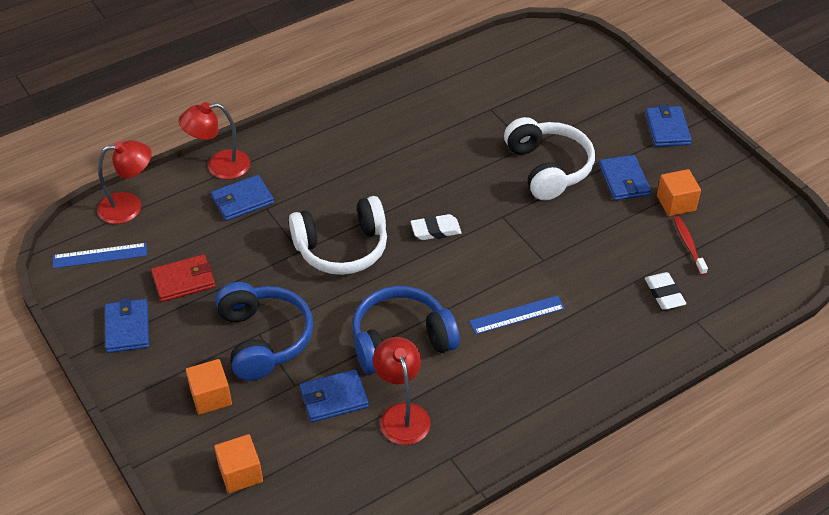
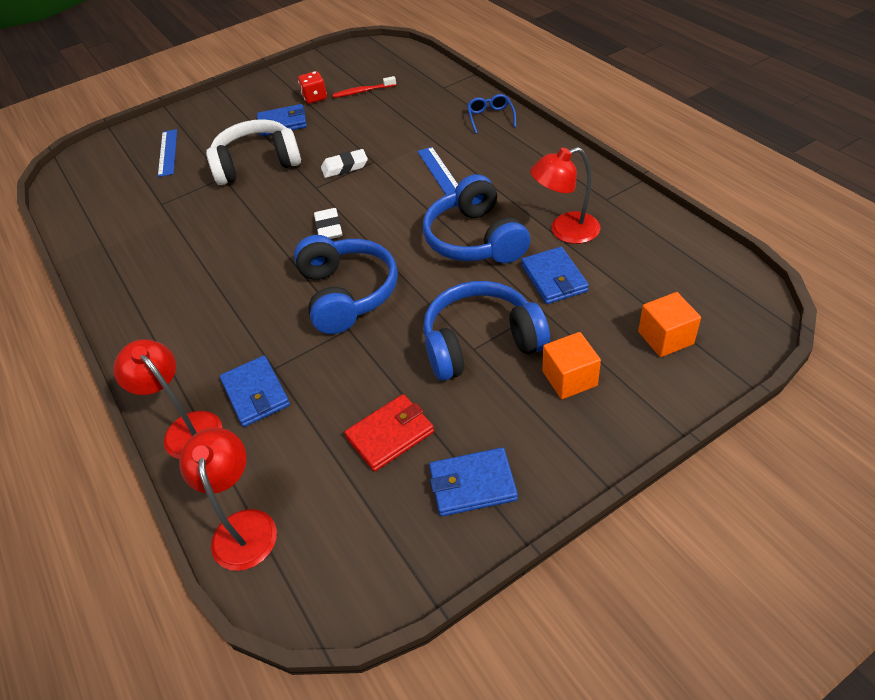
camera: 85 degrees left, 0 degrees up
(100, 255) = (338, 547): blue ruler -> blue ruler (168, 152)
(183, 280) = (390, 435): red wallet -> red wallet turned 75 degrees clockwise
(219, 166) = (186, 428): red lamp -> red lamp turned 150 degrees clockwise
(342, 248) = (346, 294): white headphones -> blue headphones
(622, 364) = (490, 117): none -> blue glasses
(664, 294) = (415, 101): white eraser -> white eraser (345, 167)
(667, 129) = (224, 104): blue wallet -> none
(676, 203) = (315, 98): orange cube -> red dice

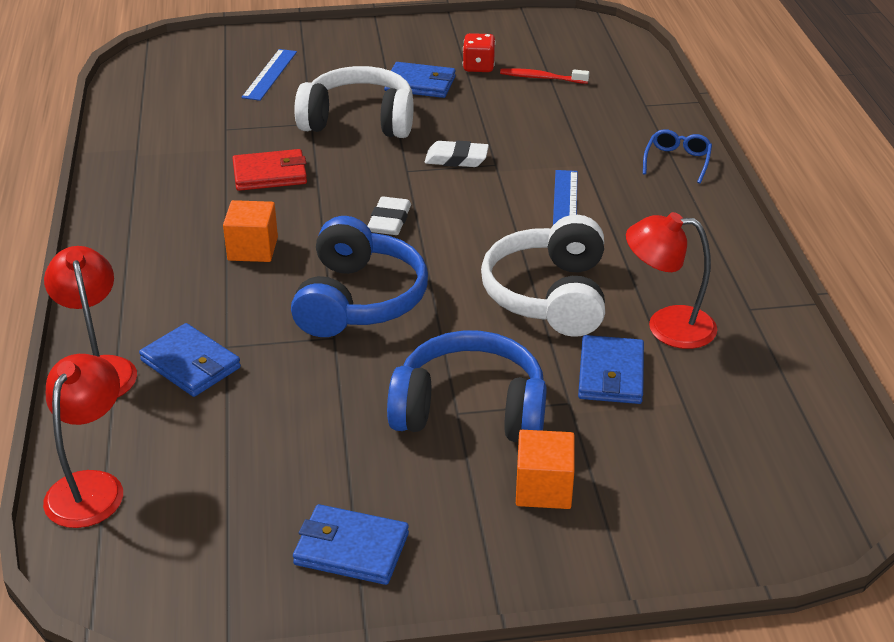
camera: 20 degrees right, 10 degrees down
(256, 393) = (191, 364): blue wallet -> blue wallet turned 45 degrees counterclockwise
(390, 435) = (300, 463): red wallet -> red wallet (270, 174)
(475, 239) = (550, 295): blue headphones -> white headphones
(665, 338) = (695, 492): orange cube -> orange cube (253, 249)

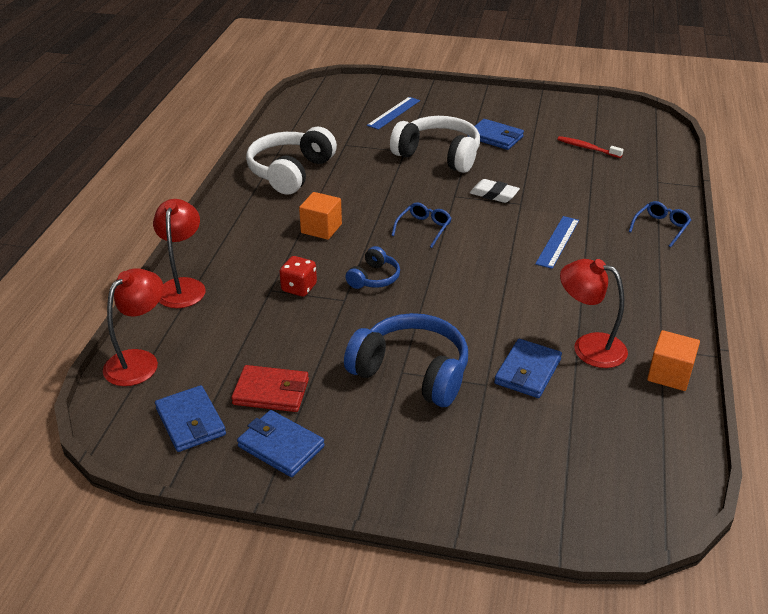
camera: 20 degrees right, 0 degrees up
(191, 364) = (241, 296): blue wallet -> blue wallet (191, 421)
(270, 174) = (358, 180): red wallet -> red wallet (271, 392)
(358, 300) = (374, 278): blue headphones -> blue headphones, size x0.51
(389, 221) = (424, 228): white eraser -> blue glasses
(478, 67) = (544, 132): red dice -> red dice (299, 288)
(543, 488) = (435, 440): orange cube -> orange cube (669, 374)
(550, 295) = (512, 305): white headphones -> white headphones (291, 172)

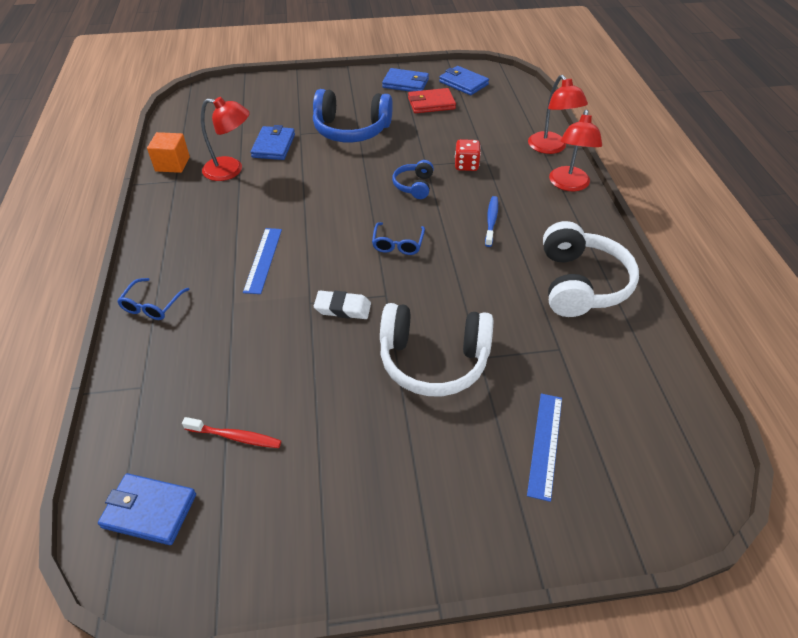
camera: 160 degrees right, 10 degrees up
(139, 361) = (525, 102): red lamp -> red lamp (568, 185)
(321, 228) = (491, 221): orange cube -> blue toothbrush
(495, 137) = (373, 424): blue wallet -> blue wallet (149, 511)

